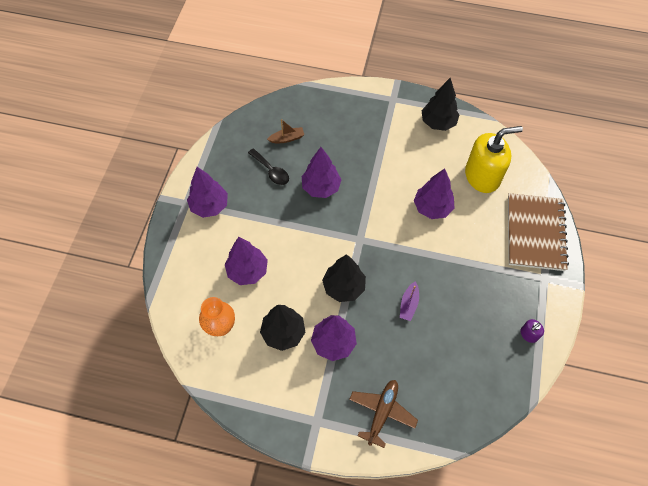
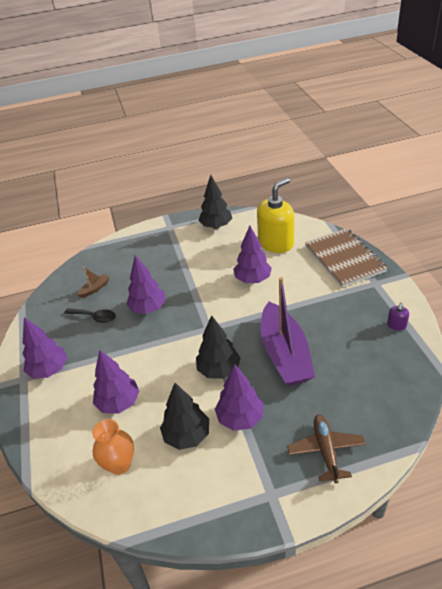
camera: 25 degrees left, 20 degrees down
(409, 304) = (285, 354): purple boat -> purple boat, size x2.49

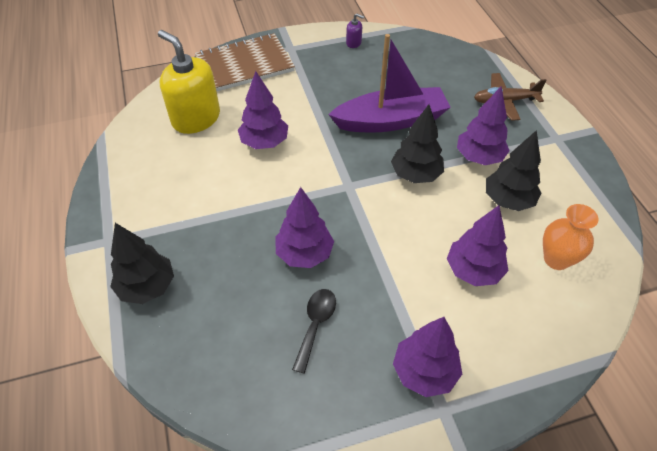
camera: 95 degrees left, 10 degrees up
(95, 289) = (246, 335): brown boat -> none
(216, 226) = (132, 180): black tree -> black tree (147, 287)

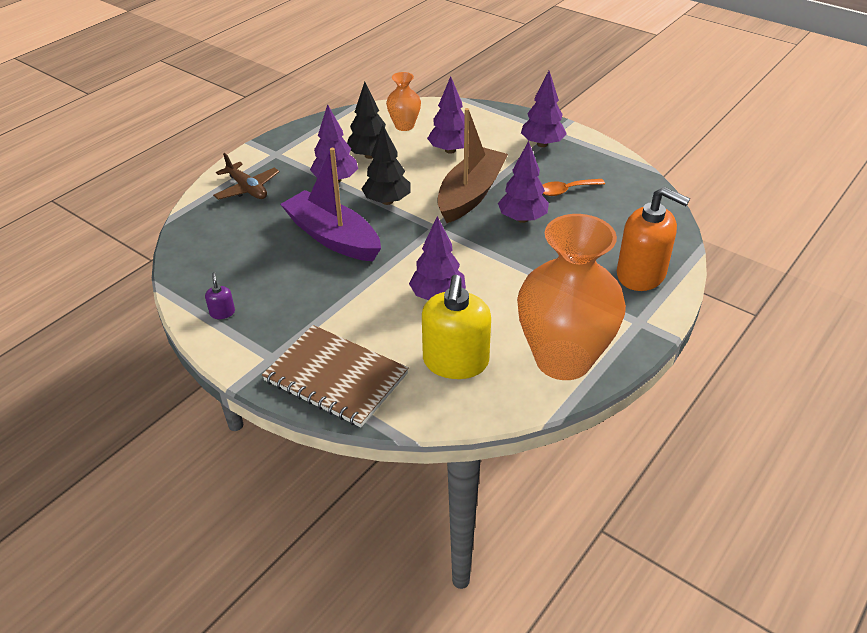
camera: 125 degrees left, 10 degrees down
(133, 170) = (563, 359): none -> orange vase
(147, 287) = (641, 274): black tree -> orange soap dispenser
(315, 325) = (566, 190): black spoon -> orange spoon
(377, 239) = (470, 194): none -> brown boat

